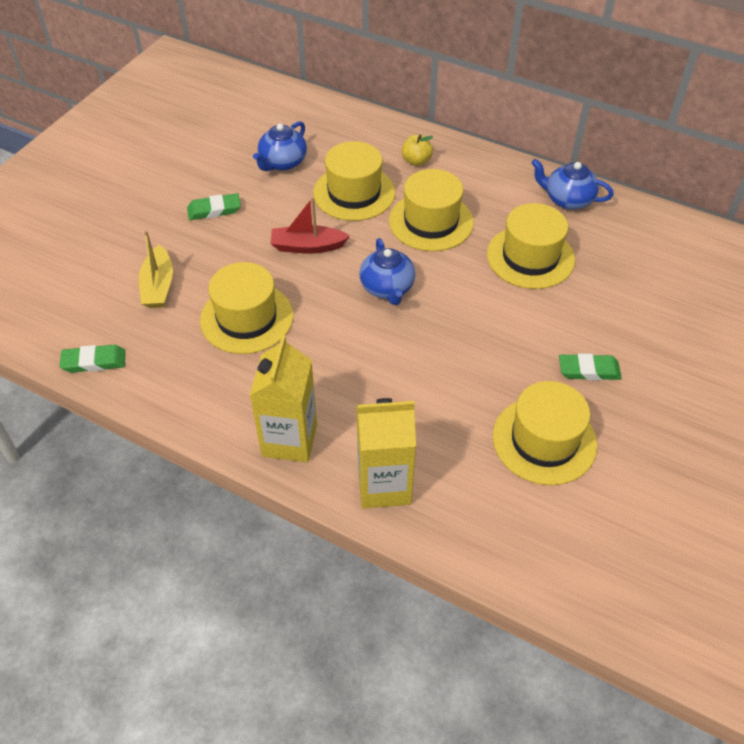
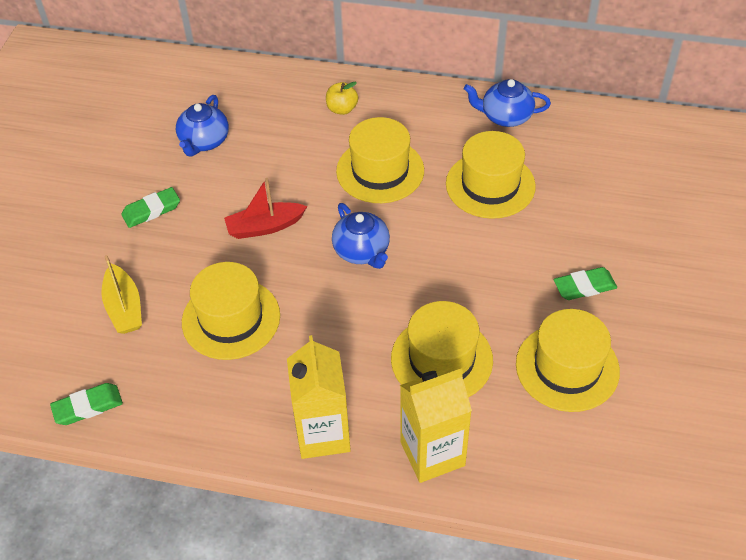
camera: 15 degrees left, 0 degrees up
(354, 193) = (291, 158): yellow hat -> yellow hat (441, 359)

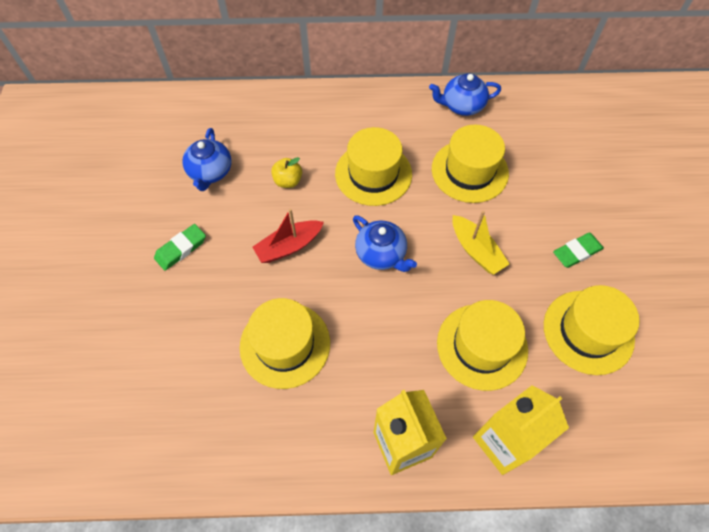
camera: 15 degrees left, 10 degrees up
(88, 406) = (176, 466): green eraser -> none
(124, 307) = (182, 353): yellow boat -> yellow boat (476, 250)
(342, 109) = (323, 121): yellow apple -> yellow apple (288, 181)

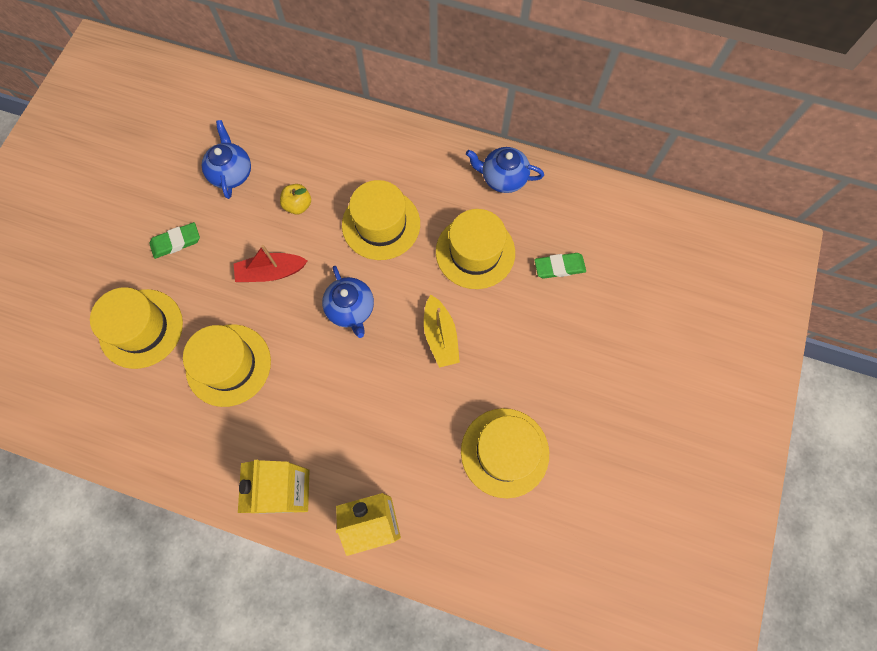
camera: 20 degrees right, 10 degrees up
(210, 172) = (231, 173): blue teapot -> blue teapot turned 150 degrees clockwise
(482, 346) = (400, 430): yellow hat -> yellow hat (141, 328)
(577, 252) = (536, 371): green eraser -> green eraser (559, 267)

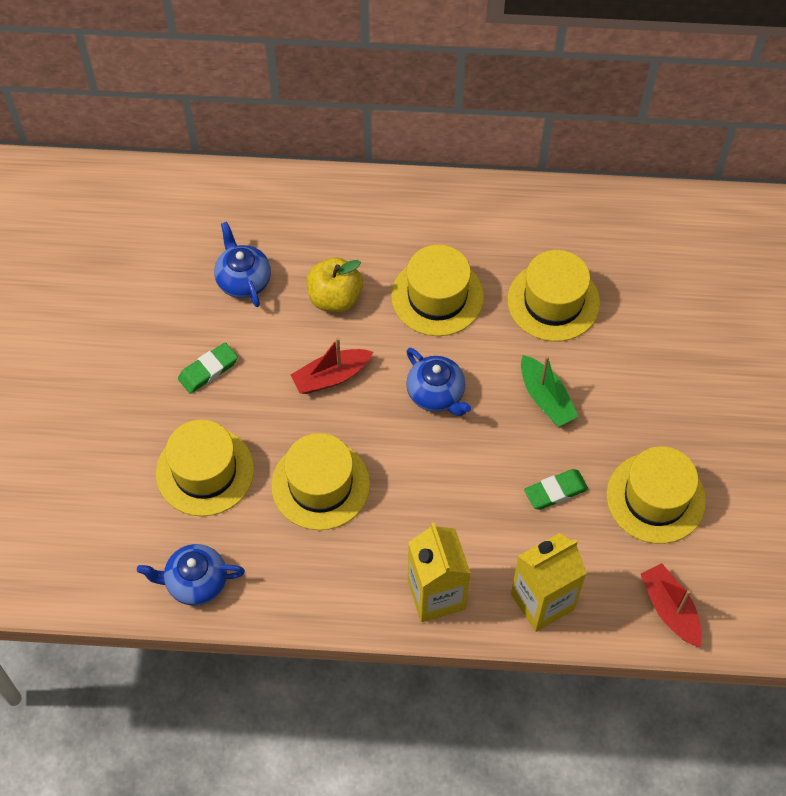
camera: 15 degrees left, 10 degrees down
(298, 205) = (335, 298): yellow apple -> yellow apple, size x1.55
(440, 336) = (545, 398): yellow boat -> green boat
(484, 561) = (670, 609): none -> red boat
(503, 178) = (557, 215): blue teapot -> blue teapot (195, 582)
(559, 267) = (651, 296): green eraser -> green eraser (555, 491)

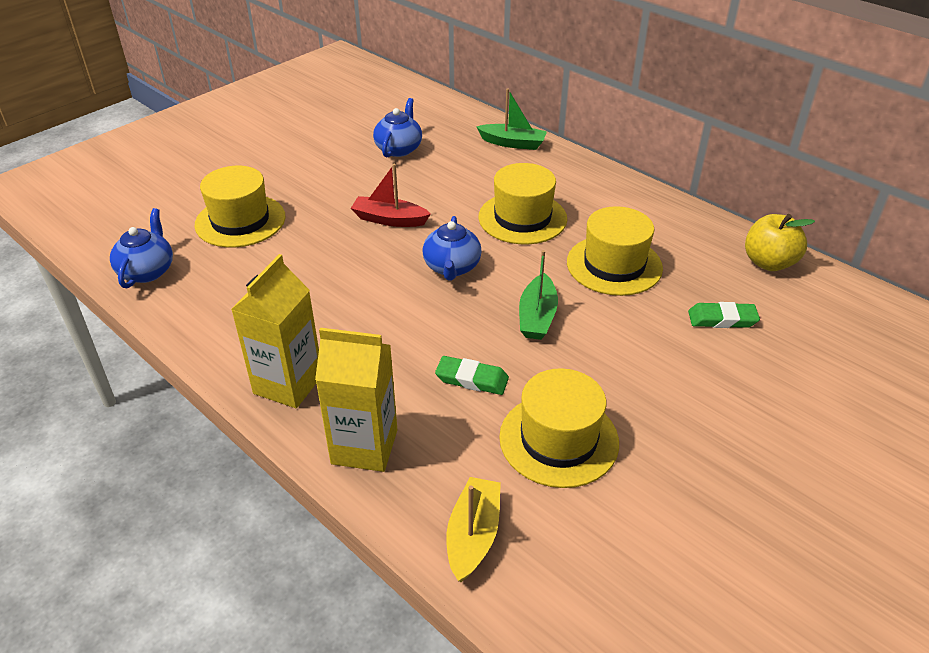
camera: 40 degrees right, 20 degrees down
(195, 582) = (147, 271): blue teapot -> blue teapot turned 60 degrees clockwise
(208, 370) = (316, 176): green eraser -> green eraser (722, 319)
(320, 485) = (301, 269): yellow hat -> none
(335, 298) = (447, 184): yellow apple -> yellow apple (768, 262)
(338, 202) = (512, 143): none -> green boat
(670, 609) = (473, 535): red boat -> yellow boat

